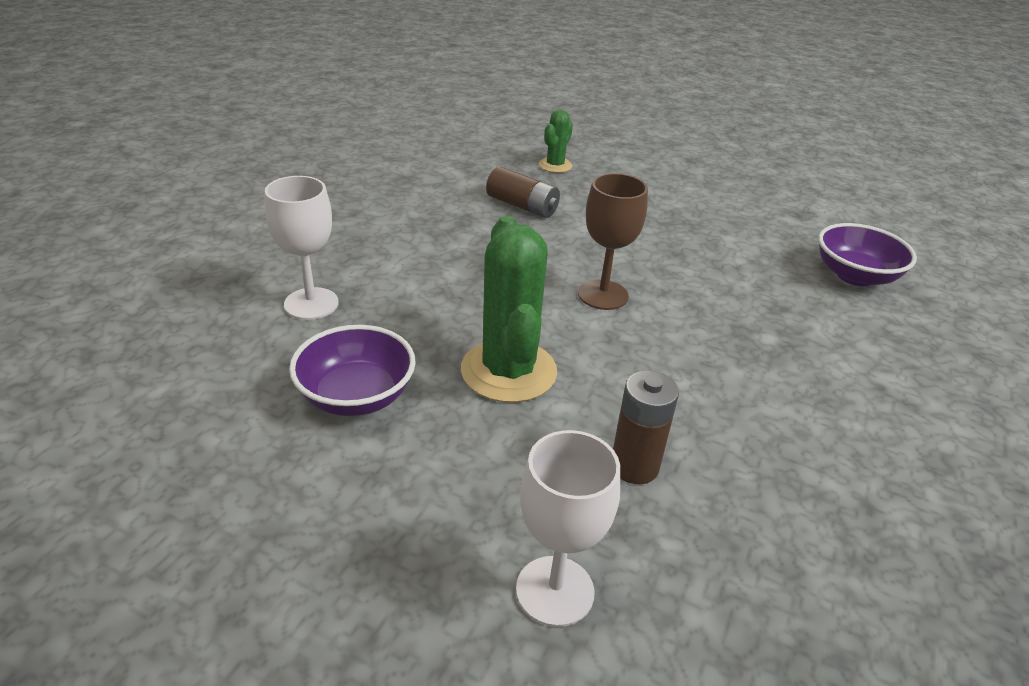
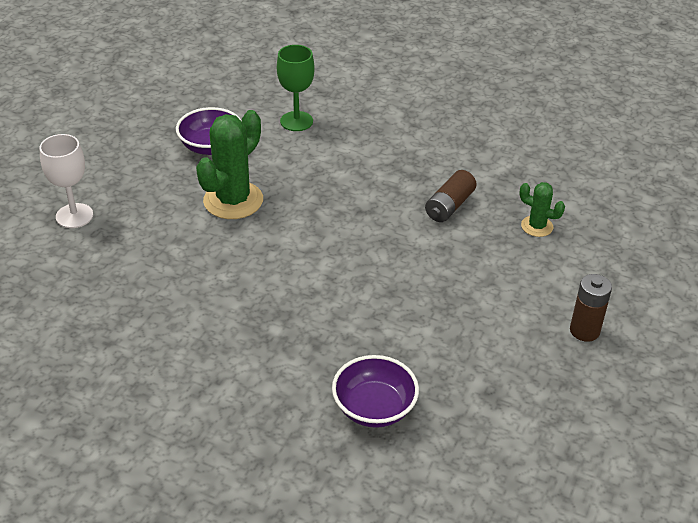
camera: 90 degrees right, 5 degrees up
(311, 304) = (296, 121): white goblet -> green goblet
(508, 371) = (233, 200): green cactus -> green cactus turned 45 degrees counterclockwise
(603, 295) = (322, 245): brown goblet -> none
(634, 466) = (149, 247): brown battery -> brown battery (584, 331)

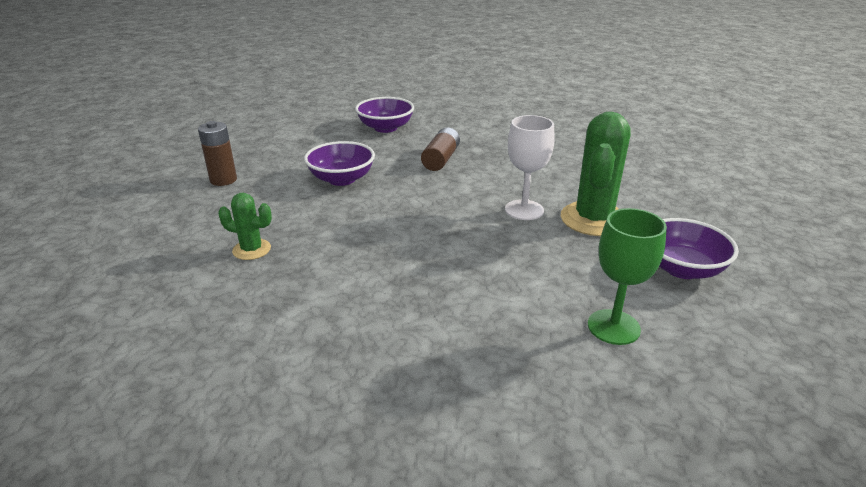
camera: 165 degrees right, 10 degrees down
(74, 216) = (718, 185): white goblet -> white goblet (524, 210)
(449, 206) = (356, 253): brown battery -> brown battery (441, 159)
(451, 304) = (341, 179): none -> purple bowl

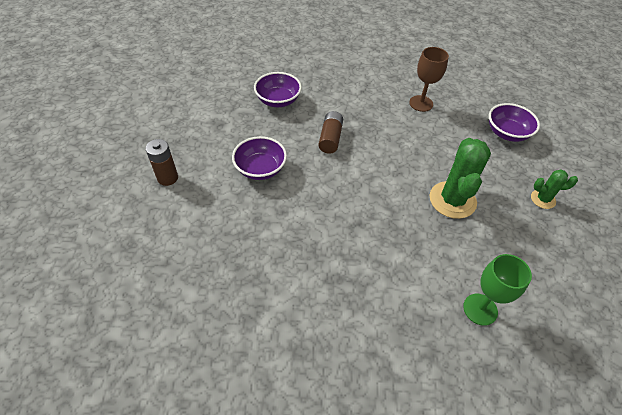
camera: 10 degrees left, 20 degrees up
(251, 250) = (216, 258): green cactus -> green cactus (543, 199)
(524, 210) = (403, 194): white goblet -> none
(568, 137) = (421, 103): none -> brown goblet
(682, 268) = (517, 247): purple bowl -> purple bowl (507, 133)

